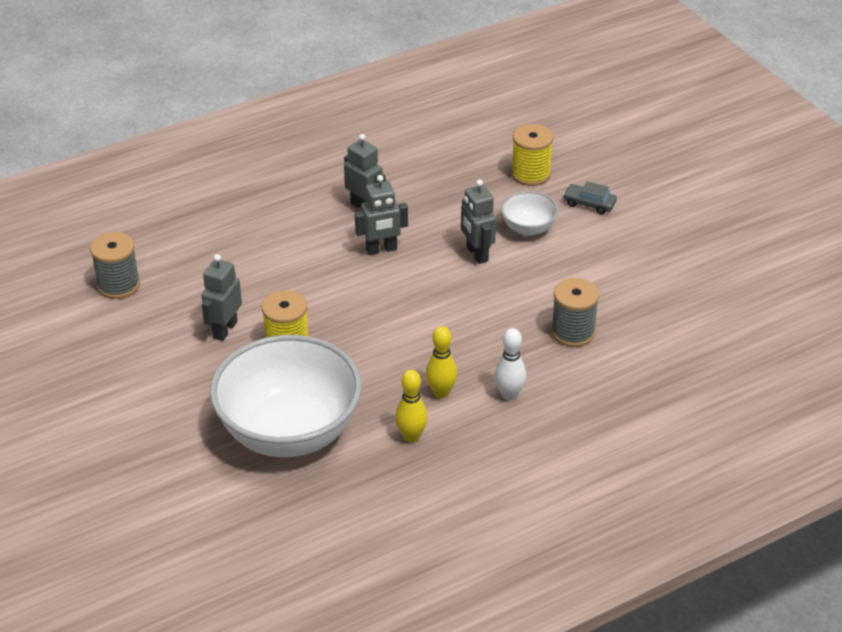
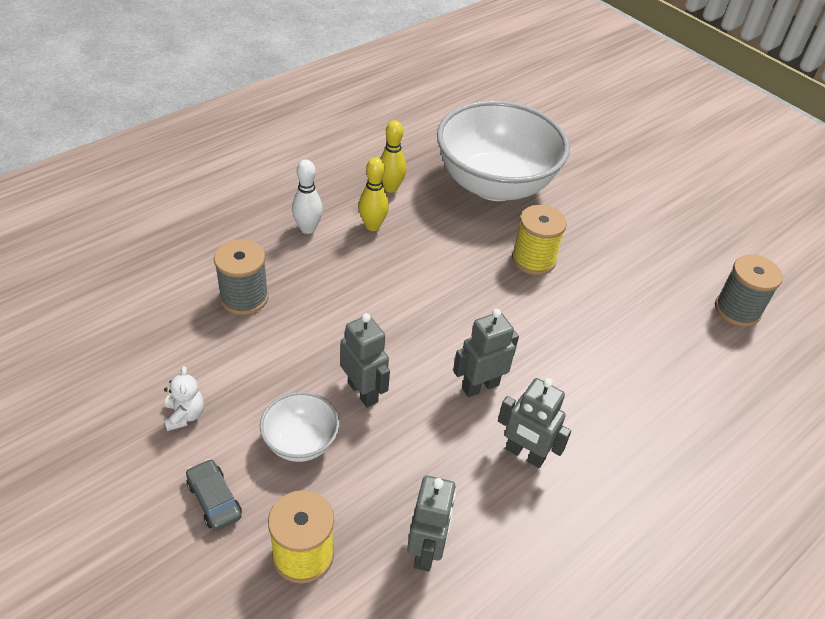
camera: 165 degrees right, 5 degrees up
(224, 330) = (601, 270): grey robot -> grey robot (426, 550)
(589, 204) = (214, 500): grey car -> grey car turned 135 degrees counterclockwise
(615, 251) = (185, 415): none -> white teddy bear

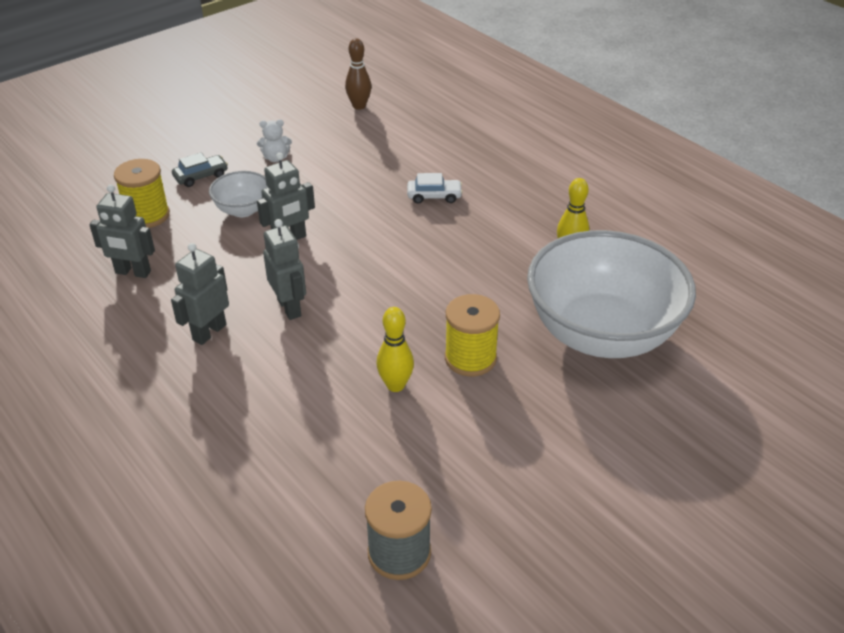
camera: 95 degrees right, 5 degrees down
(73, 330) = (359, 106): none -> brown bowling pin
(244, 297) = (397, 174): grey spool -> none
(292, 269) = (434, 196): none -> white car
(307, 228) = (492, 202): white bowling pin -> none
(372, 226) = (504, 241): yellow bowling pin -> yellow bowling pin (395, 385)

